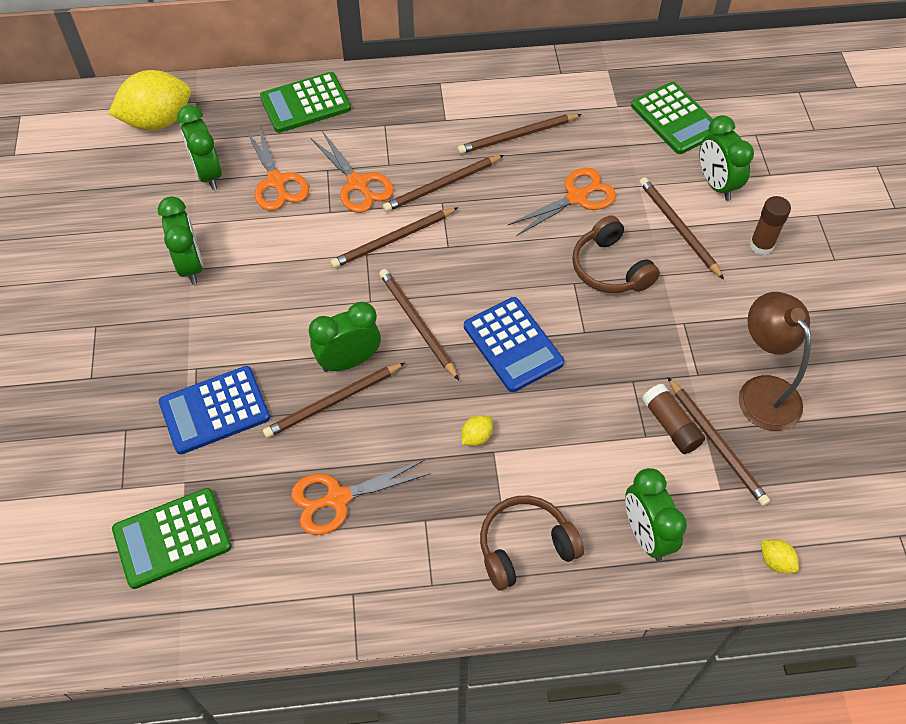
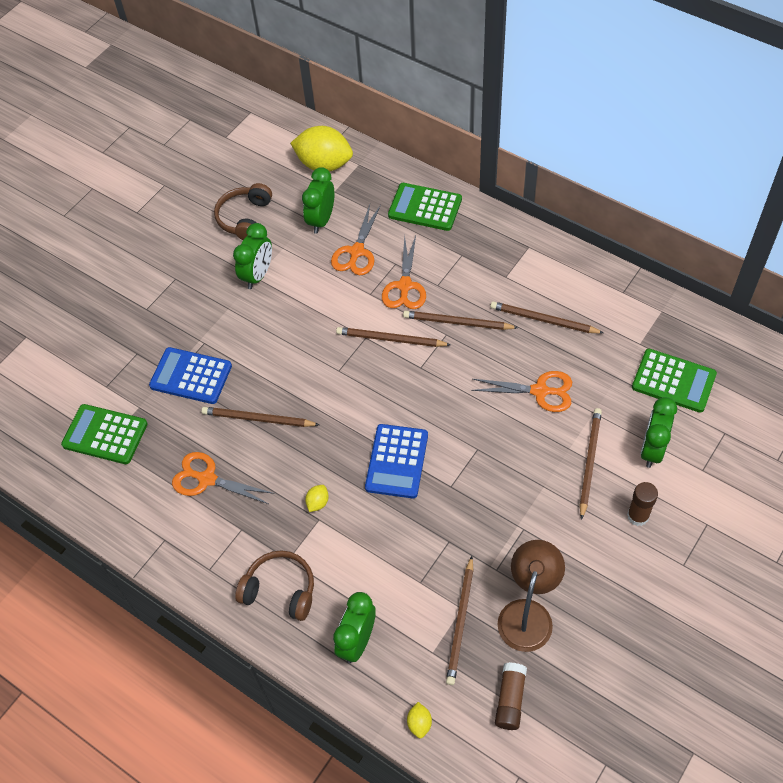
camera: 45 degrees right, 0 degrees up
(349, 361) = (290, 400): green clock -> none
(417, 324) = (352, 405): brown pencil -> none
(476, 437) = (318, 502): yellow lemon -> yellow lemon turned 60 degrees counterclockwise
(610, 268) = (512, 456): brown headphones -> brown headphones (245, 218)
(670, 425) = (443, 588): brown glue stick -> brown glue stick (510, 700)
(675, 119) = (673, 381): green calculator -> green calculator turned 75 degrees counterclockwise

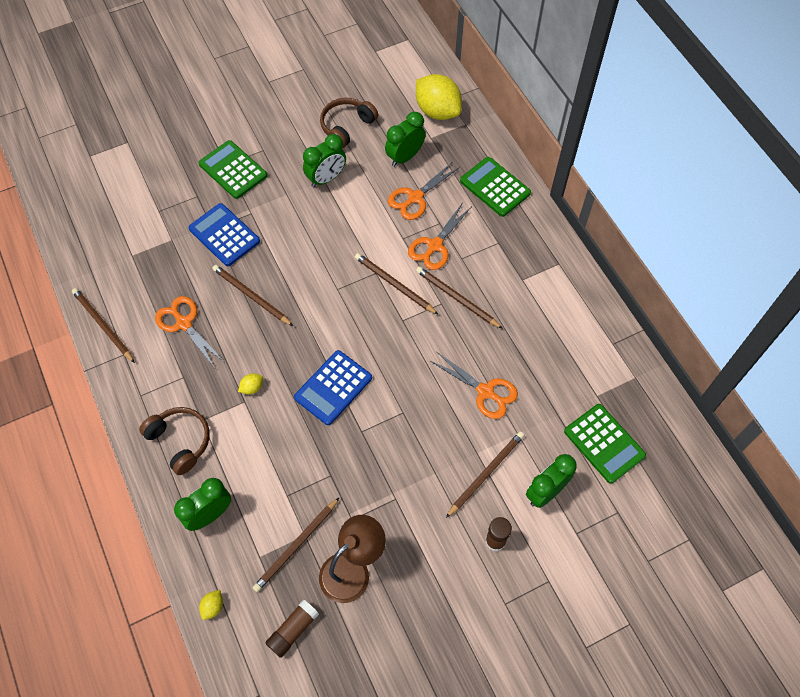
camera: 25 degrees right, 5 degrees up
(105, 434) = (134, 248): green calculator -> green calculator (233, 170)
(543, 320) = (529, 333): brown pencil -> brown pencil (103, 325)

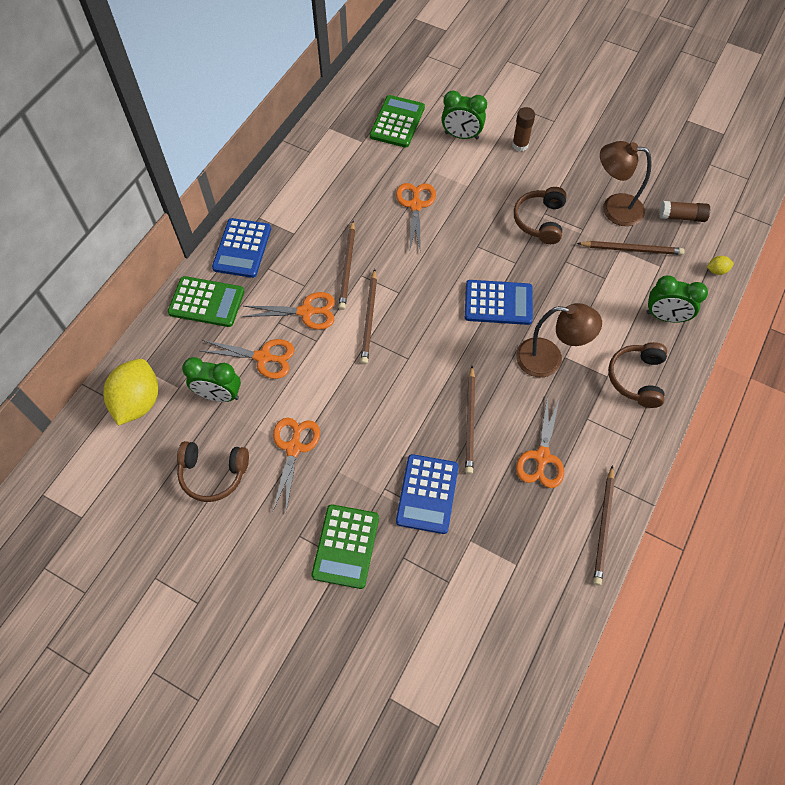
camera: 125 degrees left, 0 degrees up
(252, 388) = (549, 359): yellow lemon -> brown lamp
(326, 178) = (294, 448): green clock -> orange scissors
(389, 487) = (540, 221): none -> brown headphones
(486, 473) = (478, 173): brown pencil -> none
(495, 187) = (206, 302): green calculator -> green calculator turned 90 degrees counterclockwise
(532, 235) = (242, 248): none -> blue calculator

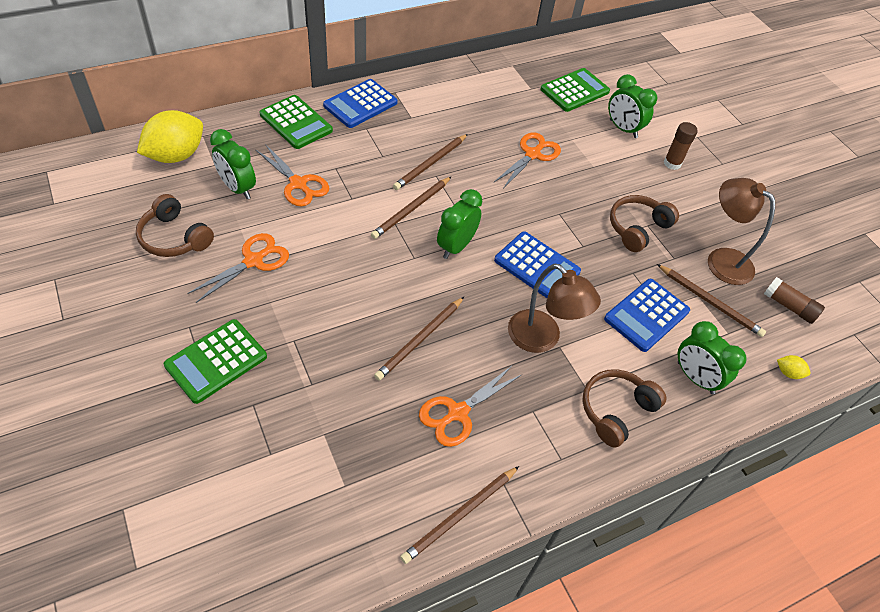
camera: 30 degrees right, 10 degrees down
(306, 312) = (365, 174): orange scissors -> none
(427, 494) = (325, 370): blue calculator -> blue calculator (646, 315)
(429, 327) = (456, 246): none -> green clock

